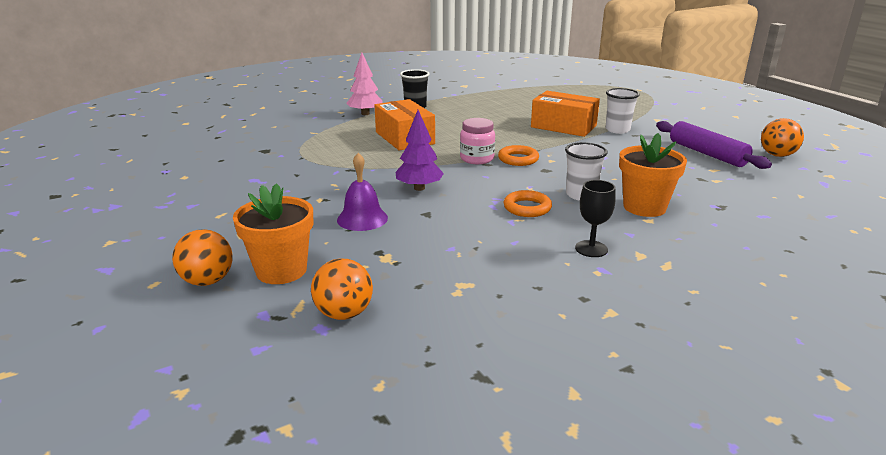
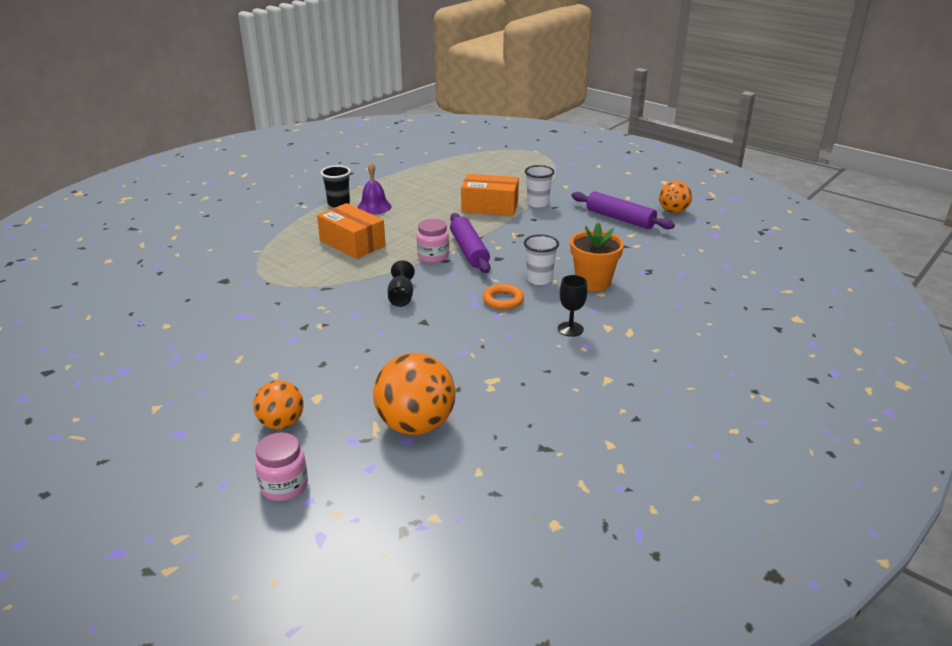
camera: 20 degrees left, 5 degrees up
(154, 346) = (284, 486): none -> pink jar
(281, 270) = (338, 400): orange flower pot -> none
(344, 313) = (416, 425): orange ball -> orange ball, size x1.66
(362, 218) = (372, 337): purple bell -> purple bell (374, 207)
(365, 114) = (293, 219): pink tree -> none
(419, 188) = (401, 297): purple tree -> black goblet
(518, 159) = (469, 250): orange ring -> purple rolling pin

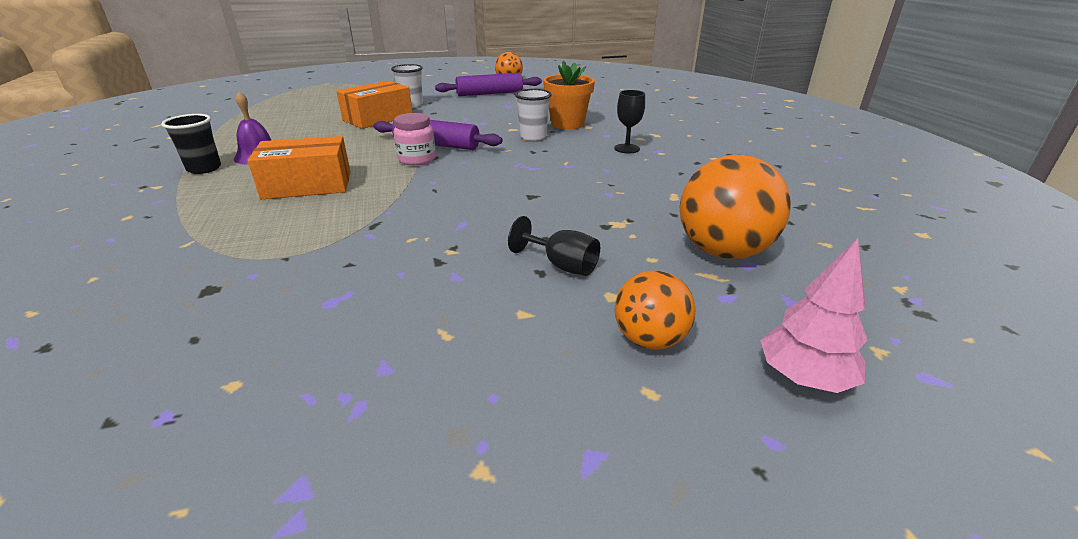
camera: 55 degrees left, 0 degrees up
(284, 486) = (804, 378): pink jar -> pink tree
(401, 297) = (467, 192): black goblet -> black goblet (562, 265)
(503, 300) = (545, 156): orange ring -> none

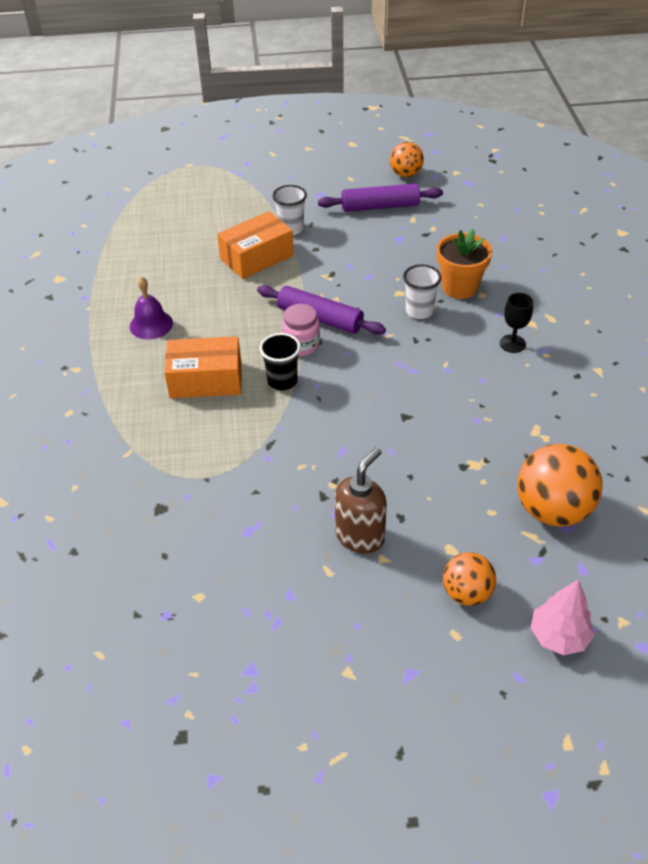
camera: 10 degrees right, 15 degrees up
(204, 168) = (108, 343): black cup -> black cup (282, 381)
(489, 293) = (360, 536): none -> brown soap dispenser
(562, 265) = (418, 511): black goblet -> none

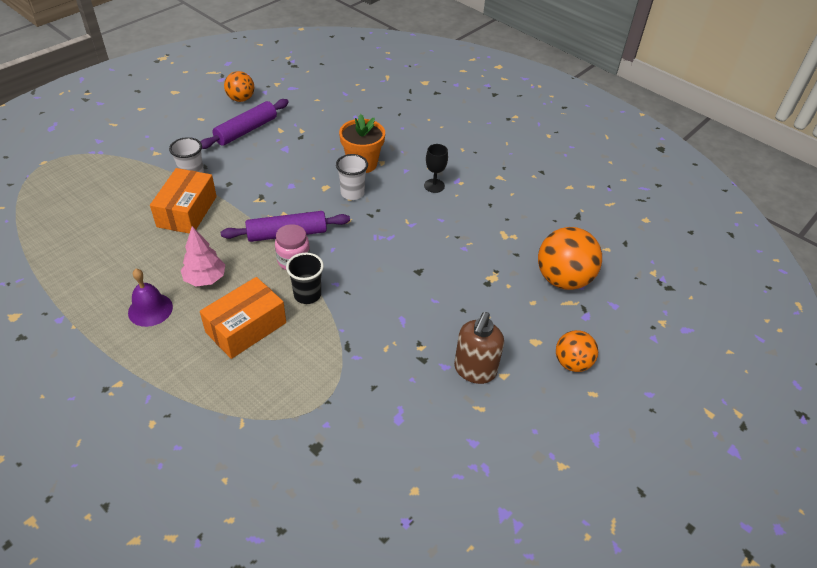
camera: 45 degrees left, 0 degrees up
(360, 536) = (474, 370): brown soap dispenser -> brown soap dispenser turned 150 degrees counterclockwise
(559, 636) = (643, 354): pink tree -> pink tree (205, 279)

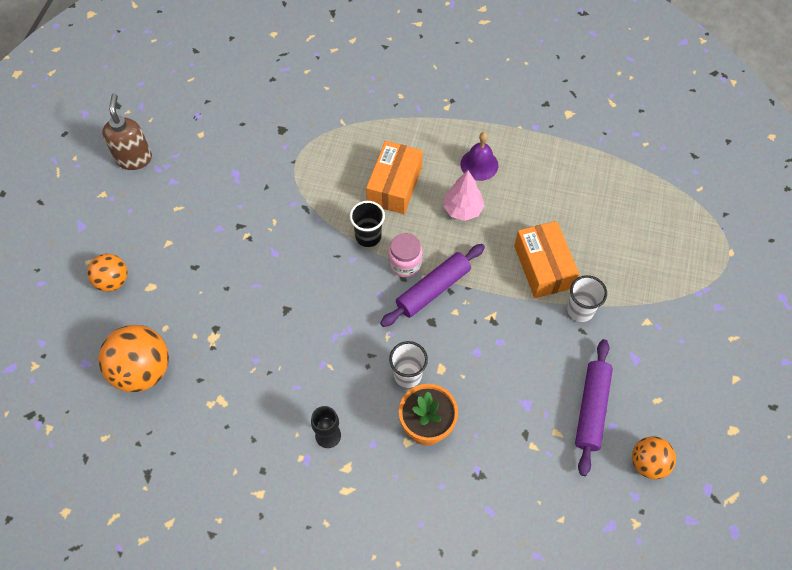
camera: 155 degrees right, 15 degrees up
(474, 370) = (193, 236): brown soap dispenser -> brown soap dispenser (134, 158)

